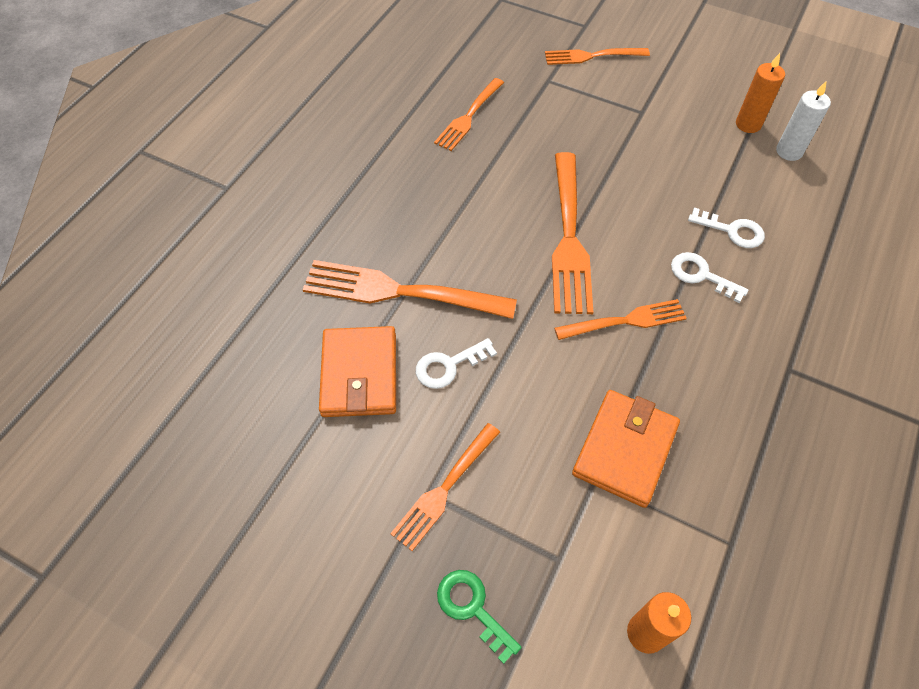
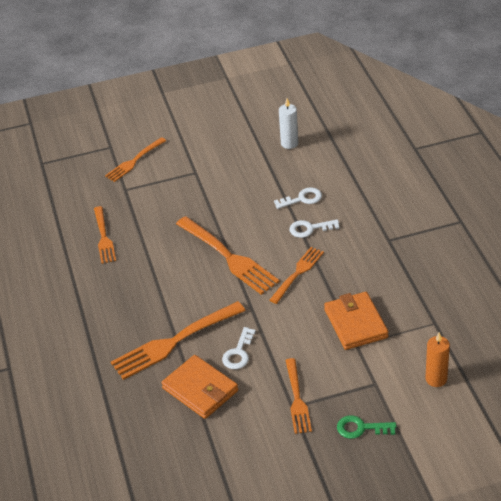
camera: 40 degrees left, 15 degrees down
(748, 124) = (255, 143): orange candle -> none

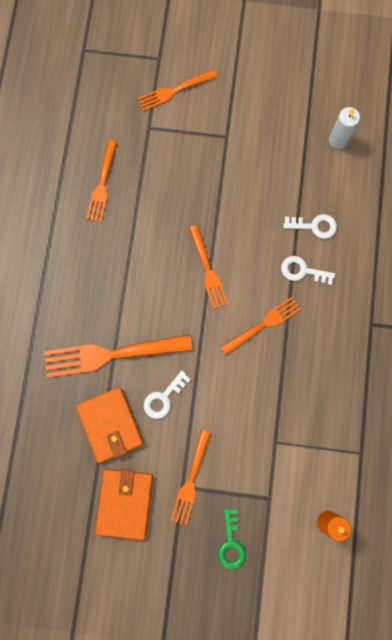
camera: 20 degrees right, 35 degrees up
(228, 257) = (207, 269): orange fork -> orange fork, size x0.61
(356, 323) = (287, 416): orange wallet -> orange wallet (125, 503)
(360, 428) = (231, 544): green key -> green key turned 120 degrees counterclockwise

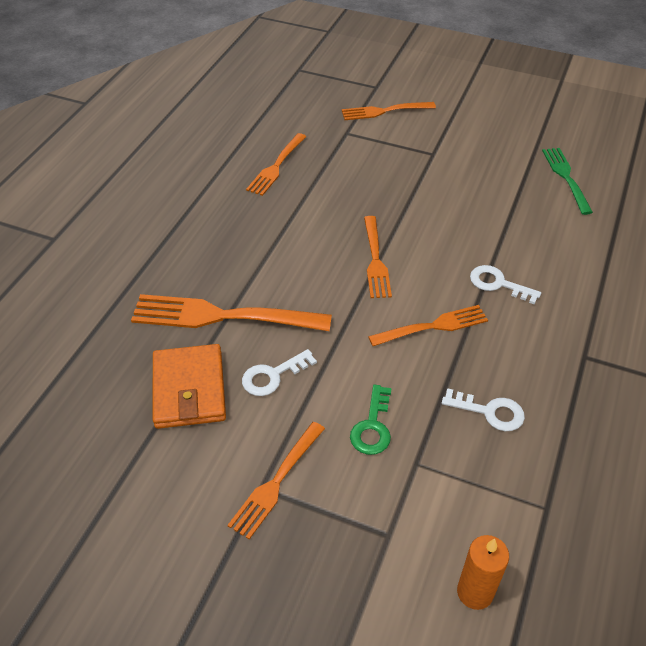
camera: 15 degrees right, 30 degrees down
(125, 503) = (170, 487): orange wallet -> none
(231, 544) = (310, 584): green key -> green key (372, 427)
(314, 226) = (522, 245): white key -> white key (490, 412)
(338, 140) = (566, 178): white candle -> green fork

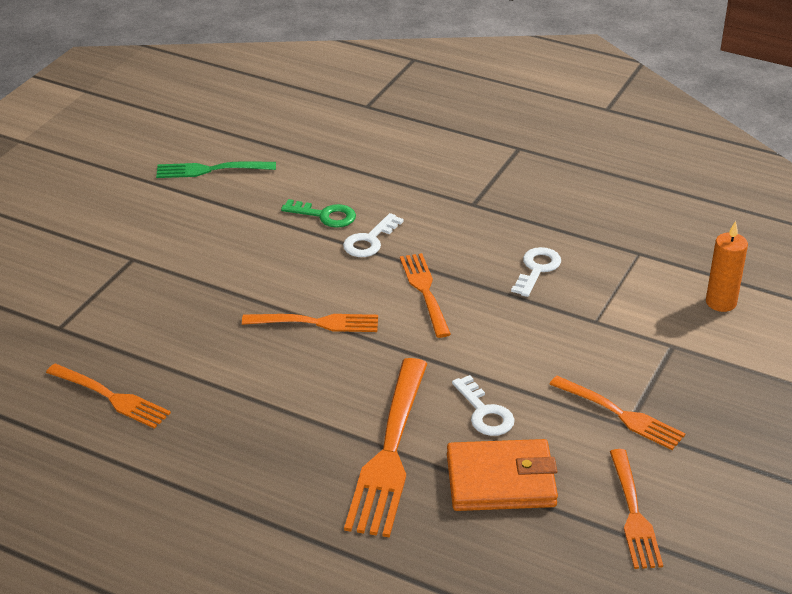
camera: 85 degrees left, 10 degrees down
(372, 427) = (554, 345): green key -> green key (325, 215)
(385, 111) = (23, 289): orange fork -> orange fork (633, 513)

